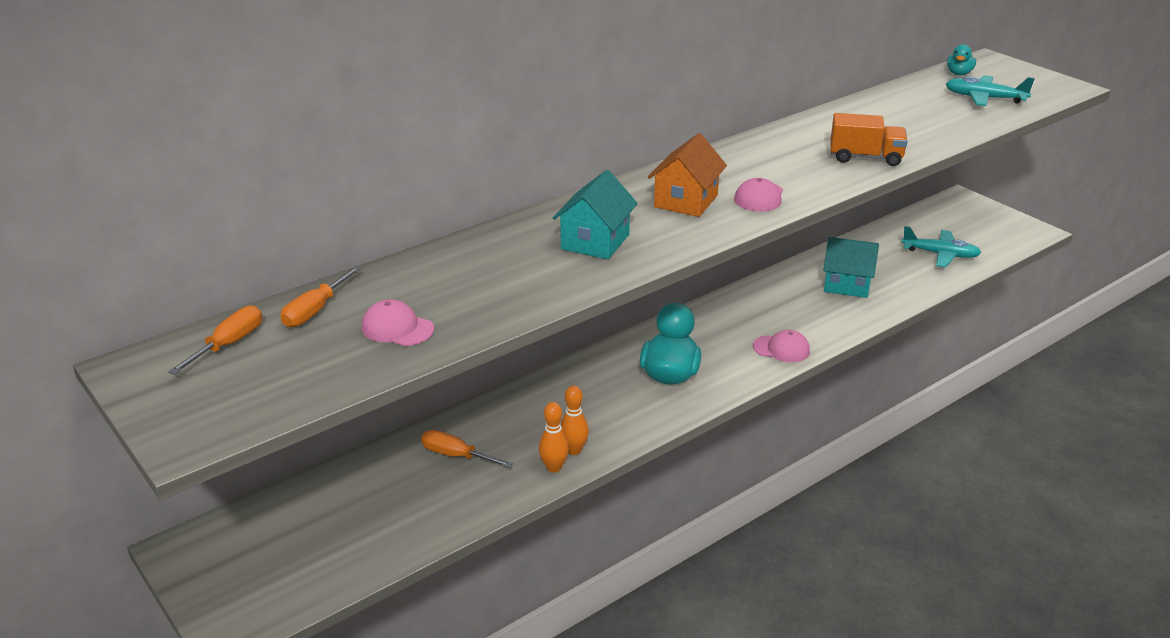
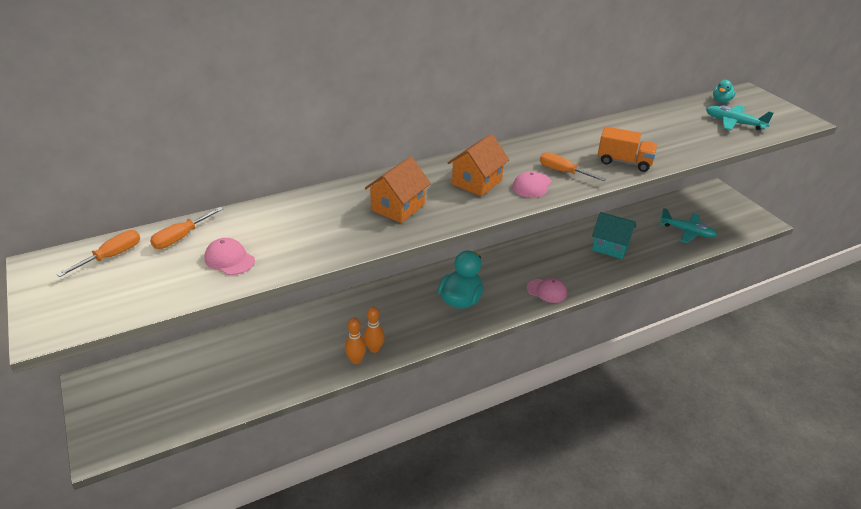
camera: 10 degrees right, 5 degrees up
(456, 456) = (294, 340): orange screwdriver -> orange screwdriver (563, 172)
(595, 242) = (398, 207): turquoise house -> orange house

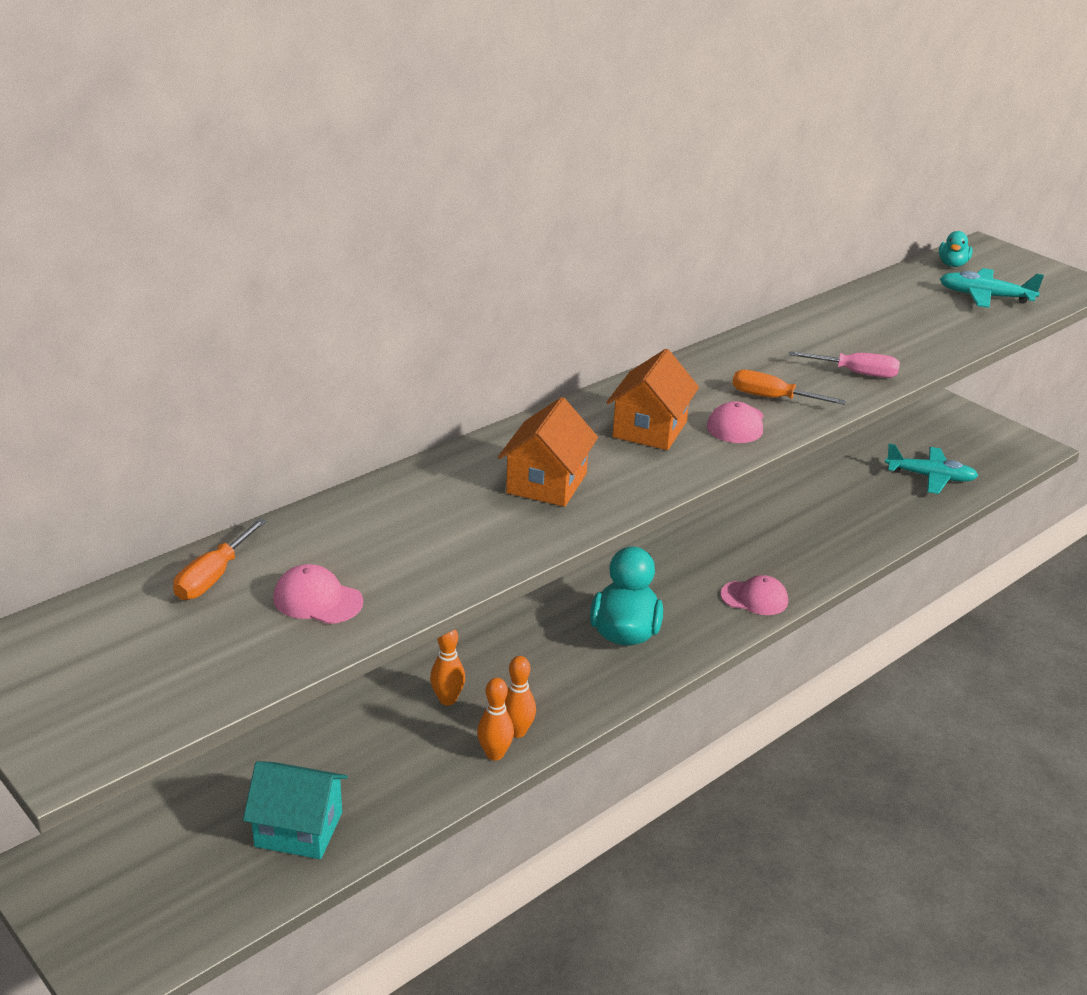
camera: 15 degrees left, 5 degrees down
(111, 256) = (109, 624): orange screwdriver -> none
(343, 323) = (447, 699): none -> orange bowling pin
(610, 247) = (824, 516): turquoise house -> turquoise house (298, 829)
(624, 162) = (855, 373): orange truck -> pink screwdriver

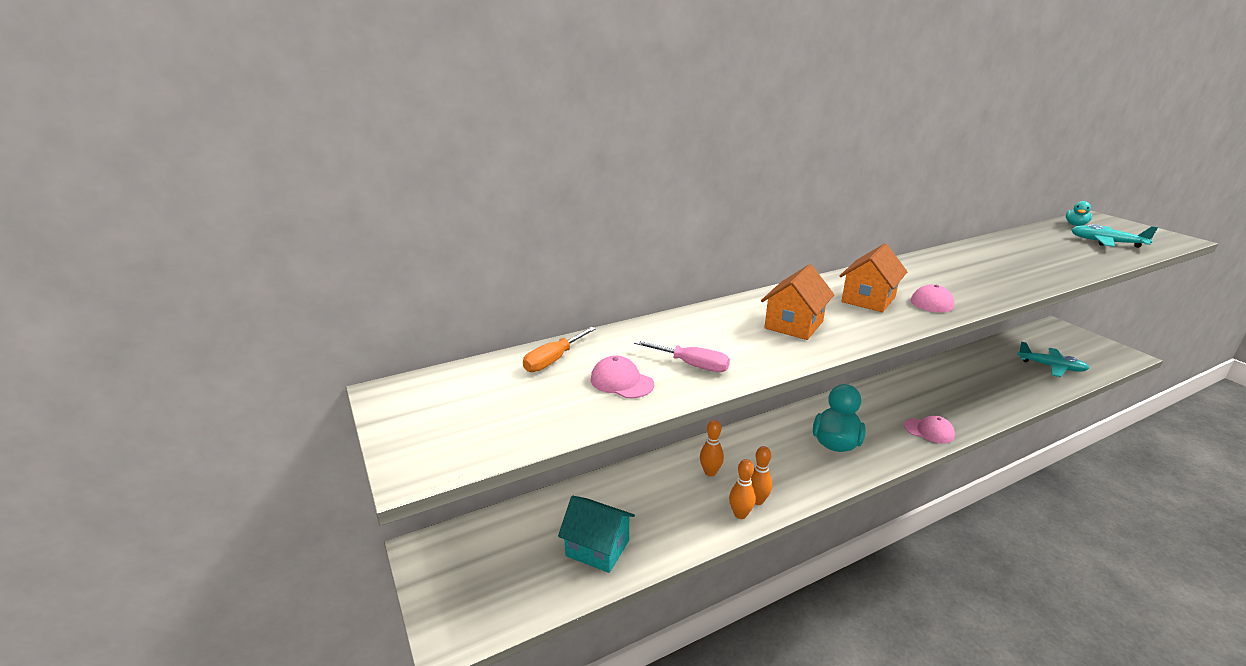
camera: 15 degrees right, 5 degrees down
(773, 398) = (958, 288): orange screwdriver -> none
(855, 373) = (1018, 278): pink screwdriver -> pink screwdriver (691, 365)

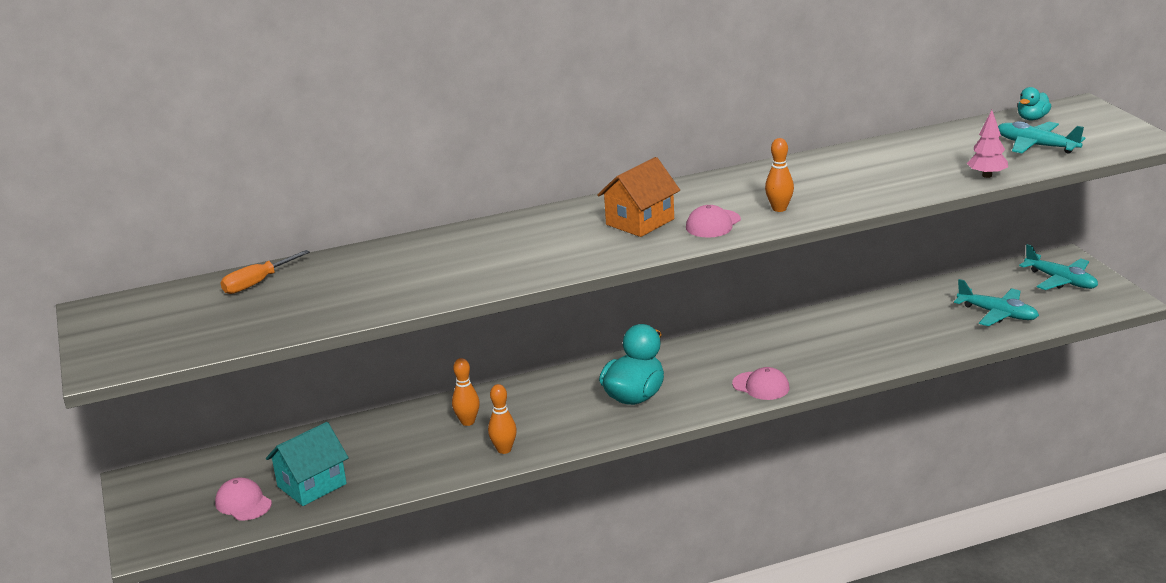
camera: 10 degrees right, 0 degrees up
(597, 548) = (312, 485): turquoise house -> turquoise house turned 75 degrees counterclockwise
(621, 382) = (312, 304): pink cap -> pink cap (243, 503)
(691, 365) = (389, 289): pink screwdriver -> none
(740, 514) = (477, 461): orange bowling pin -> orange bowling pin (779, 209)
(794, 325) = (529, 250): orange house -> none
(1070, 341) = (1061, 281): none -> turquoise plane
(1101, 263) = (987, 175): none -> pink tree

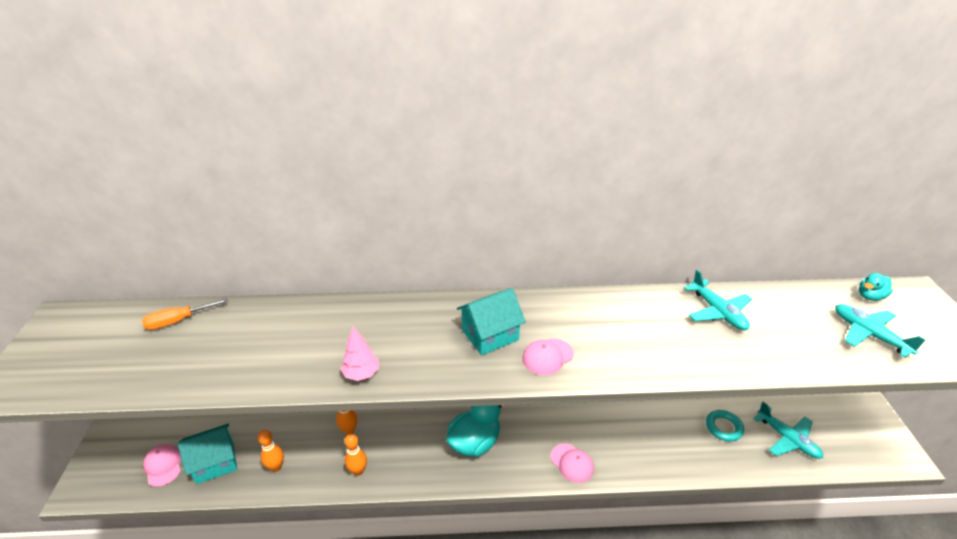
camera: 15 degrees right, 10 degrees up
(640, 222) = (490, 335): orange house -> turquoise house
(779, 209) = (611, 353): orange bowling pin -> orange bowling pin (276, 467)
(924, 320) = (723, 427): none -> turquoise ring
(987, 175) = (814, 363): pink tree -> pink tree (361, 374)
(1061, 281) = (849, 415): turquoise plane -> turquoise plane (718, 312)

